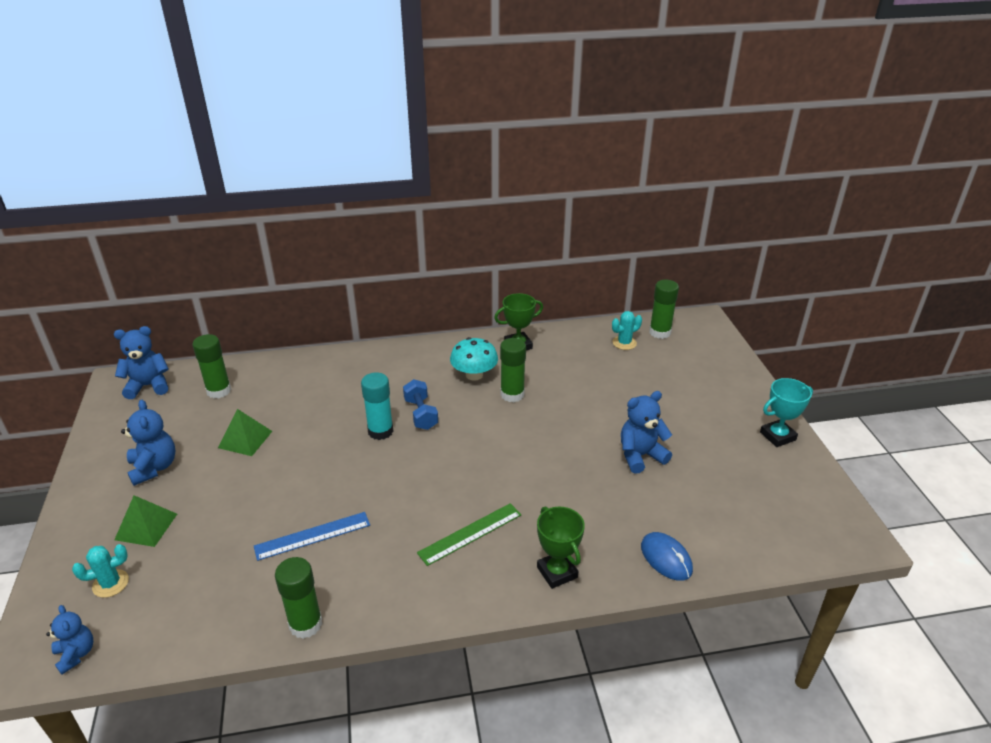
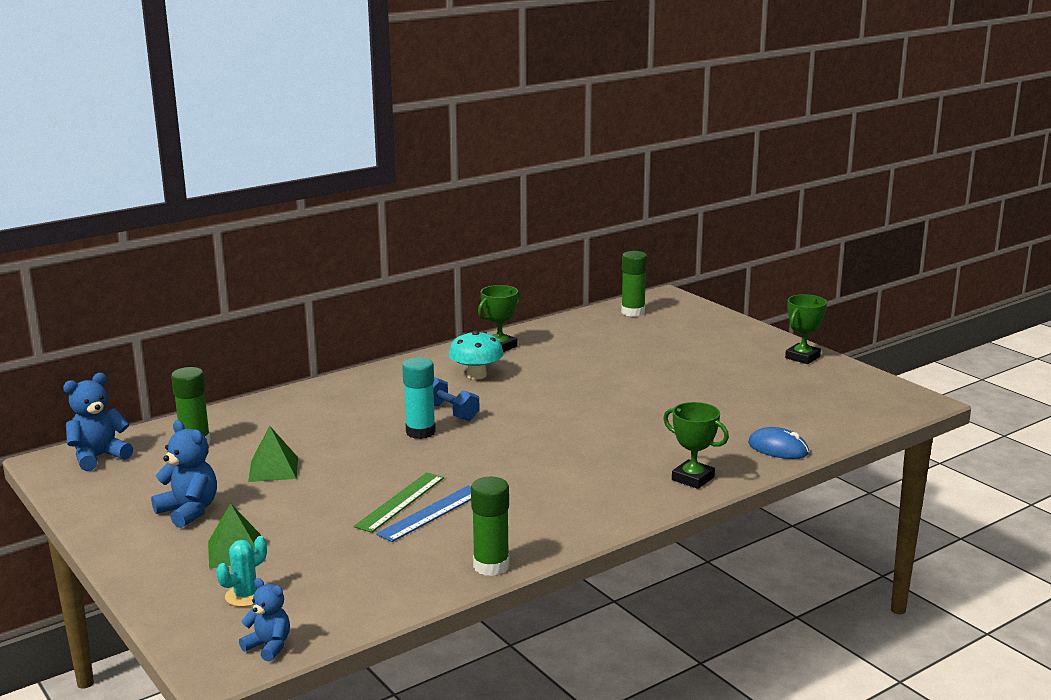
camera: 25 degrees left, 15 degrees down
(470, 534) = (588, 475): green ruler -> green ruler (400, 502)
(512, 394) = (531, 380): green glue stick -> none
(624, 343) = (605, 325): turquoise cactus -> none
(640, 456) = (695, 394): blue teddy bear -> none
(777, 436) = (802, 357): turquoise trophy -> green trophy

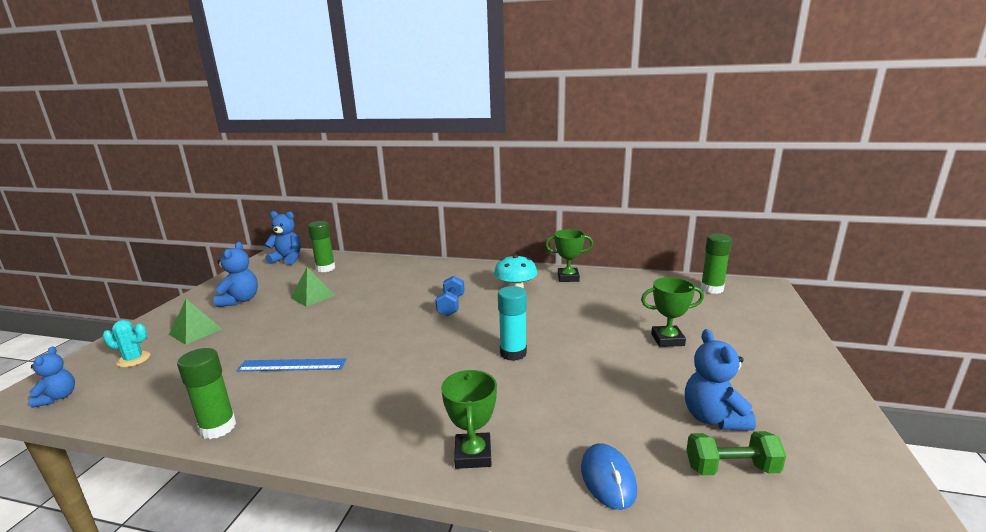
camera: 50 degrees right, 0 degrees up
(400, 502) = (301, 348): green ruler -> none
(420, 432) = (410, 310): turquoise glue stick -> turquoise glue stick (513, 353)
(775, 395) = (713, 418): none -> blue teddy bear
(802, 357) = (818, 394): green trophy -> green trophy (667, 340)
(820, 413) = (731, 468): none -> green dumbbell

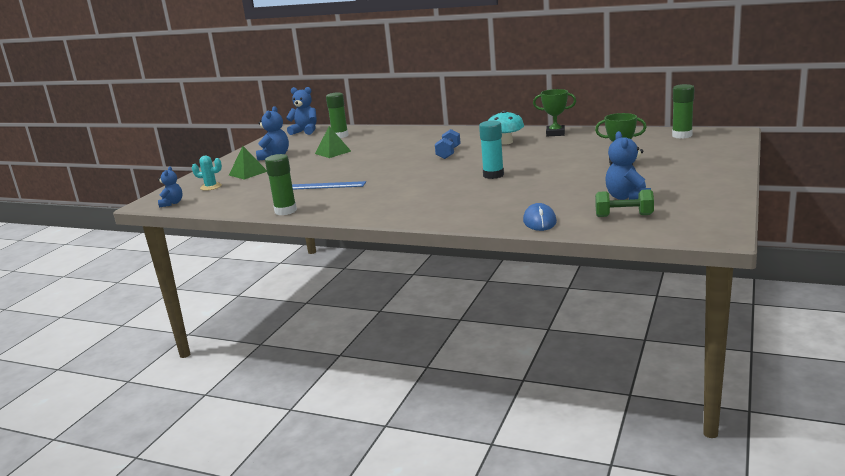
camera: 10 degrees right, 0 degrees up
(473, 455) = (454, 216): green trophy -> none

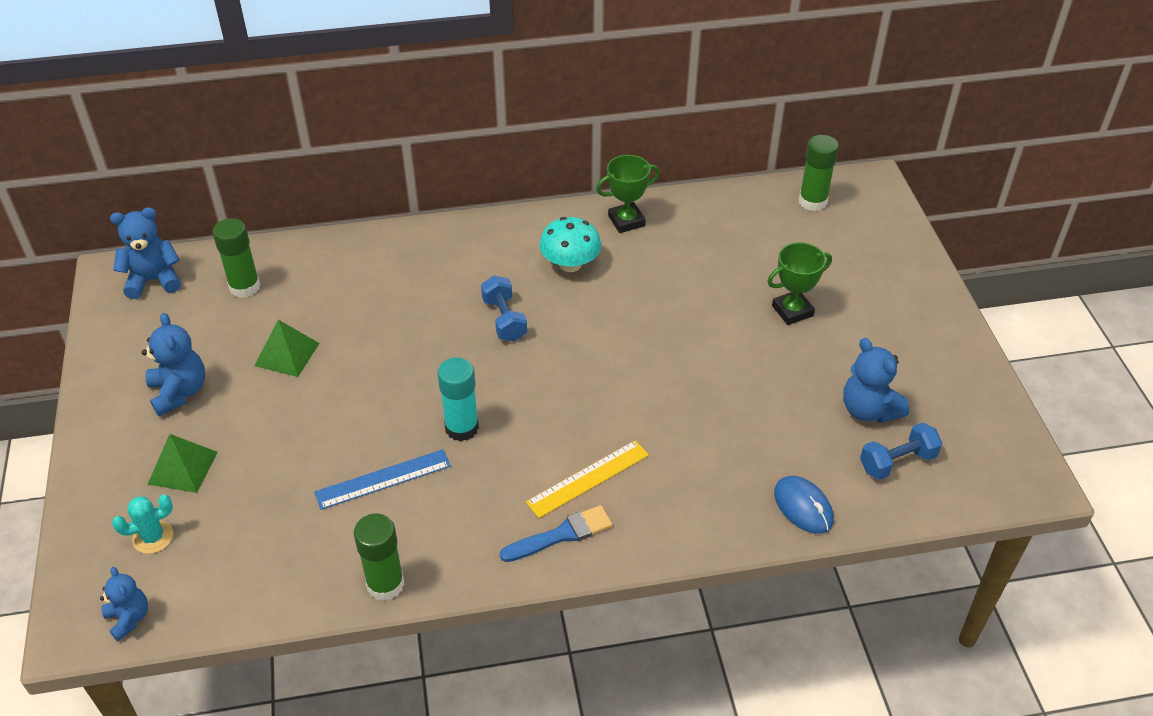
camera: 35 degrees left, 25 degrees up
(389, 210) = (561, 535): none -> blue brush
(426, 197) = (588, 478): none -> yellow ruler
(493, 175) = (634, 381): turquoise glue stick -> turquoise glue stick (461, 428)
(624, 216) = (897, 462): green dumbbell -> blue dumbbell

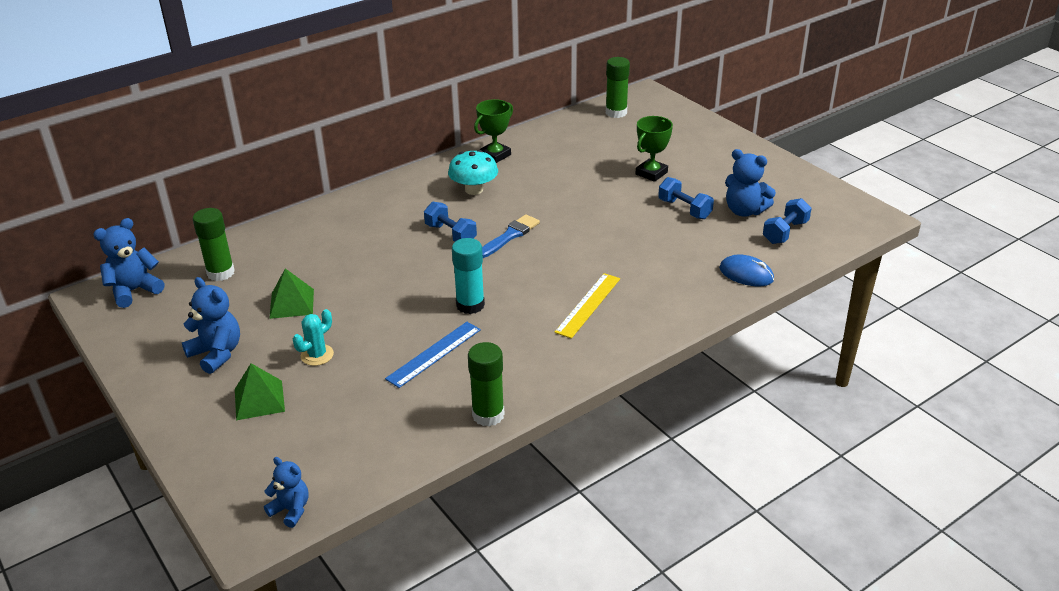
camera: 25 degrees left, 10 degrees down
(153, 537) = (269, 451): turquoise cactus -> turquoise cactus (317, 355)
(561, 535) = (596, 342): blue brush -> blue brush (510, 236)
(795, 380) = (684, 209): none -> blue dumbbell

